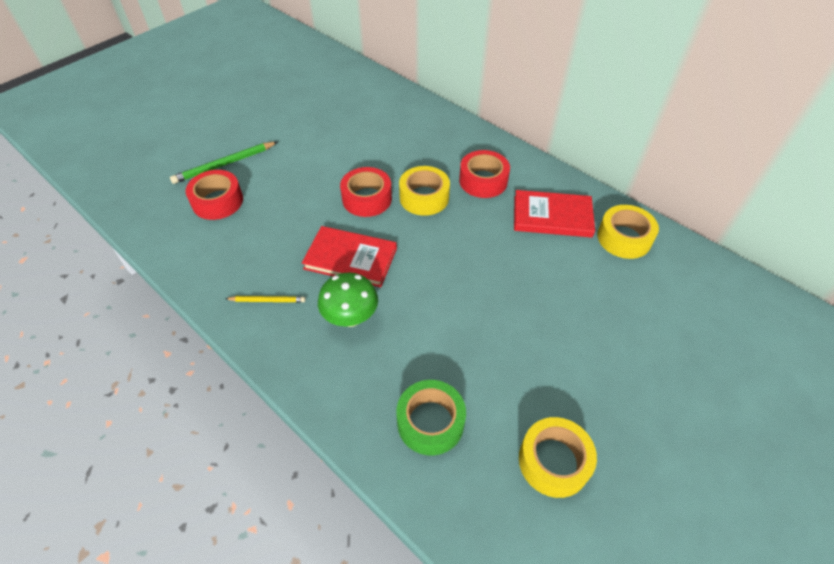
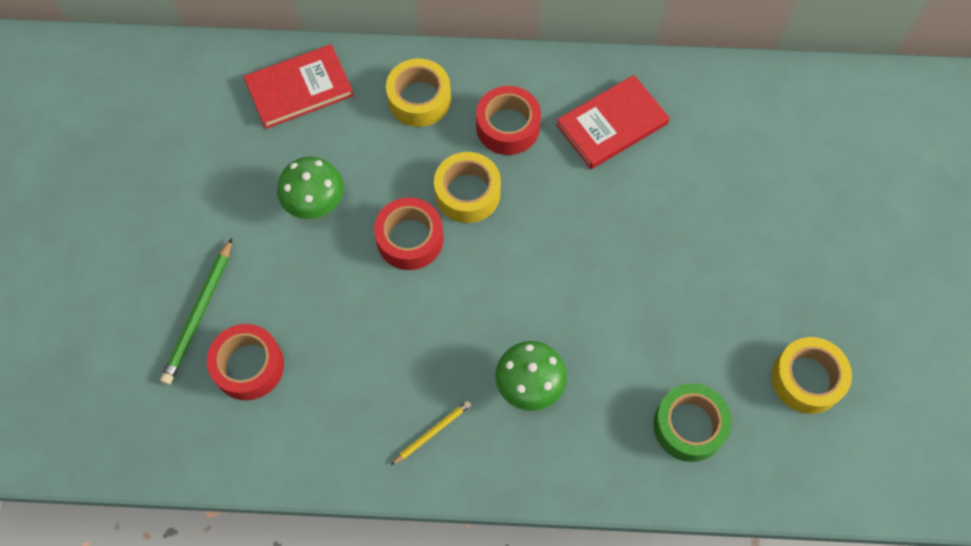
camera: 40 degrees left, 15 degrees up
(336, 154) = (315, 204): none -> green mushroom
(350, 259) = (465, 323): red book -> red book (299, 89)
(624, 238) = (695, 103): yellow tape -> yellow tape (419, 99)

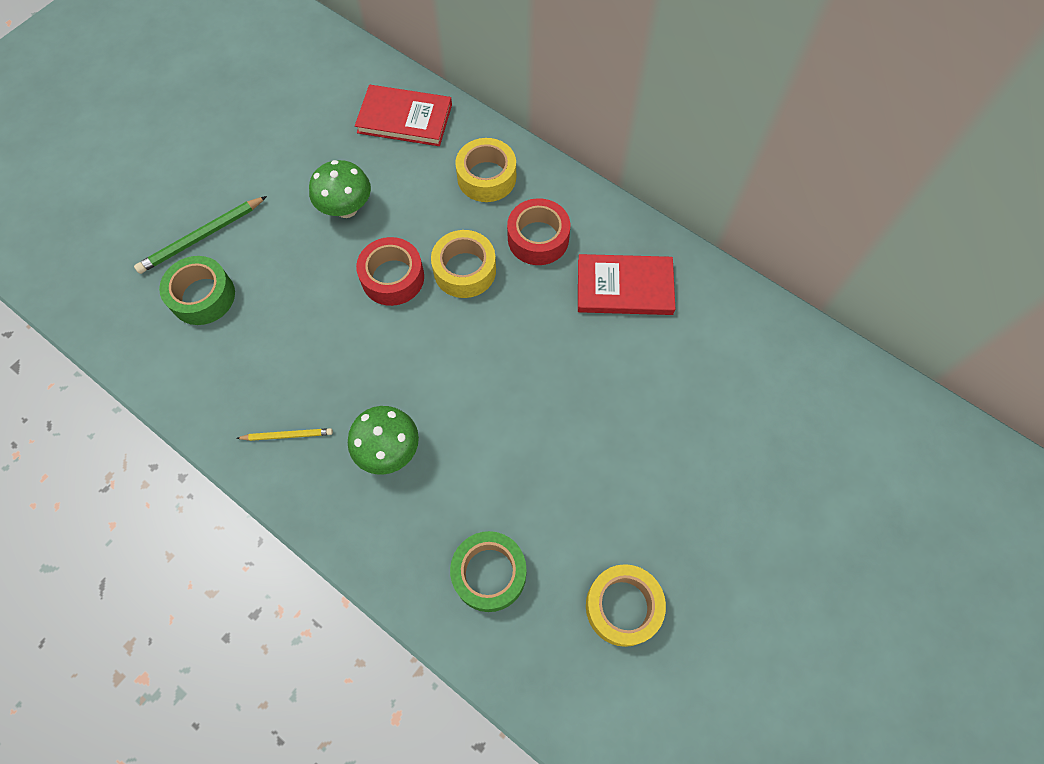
camera: 35 degrees right, 0 degrees up
(249, 366) = (203, 296): red tape -> green tape

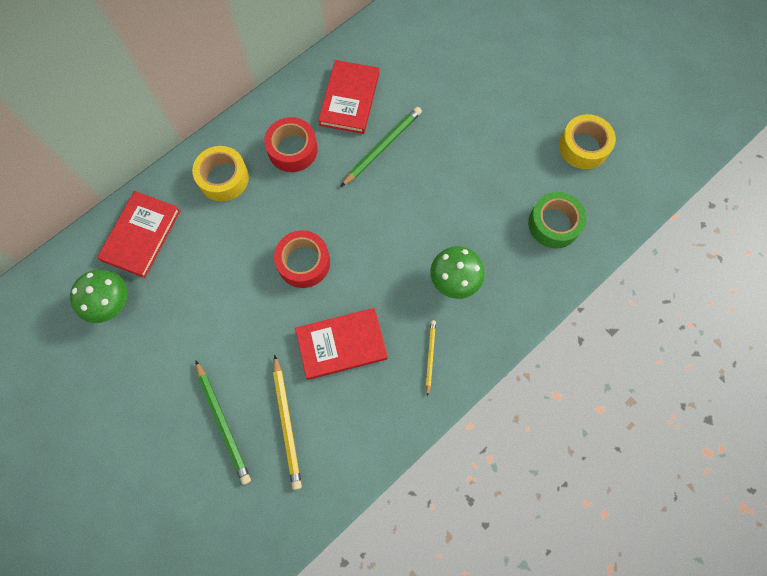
camera: 80 degrees left, 5 degrees up
(203, 296) = (286, 423): green tape -> yellow pencil
(296, 335) = (341, 344): none -> red book
(346, 208) = (225, 293): green mushroom -> green mushroom (111, 304)
(464, 270) = (309, 207): yellow tape -> none
(563, 337) = (382, 147): none -> green pencil

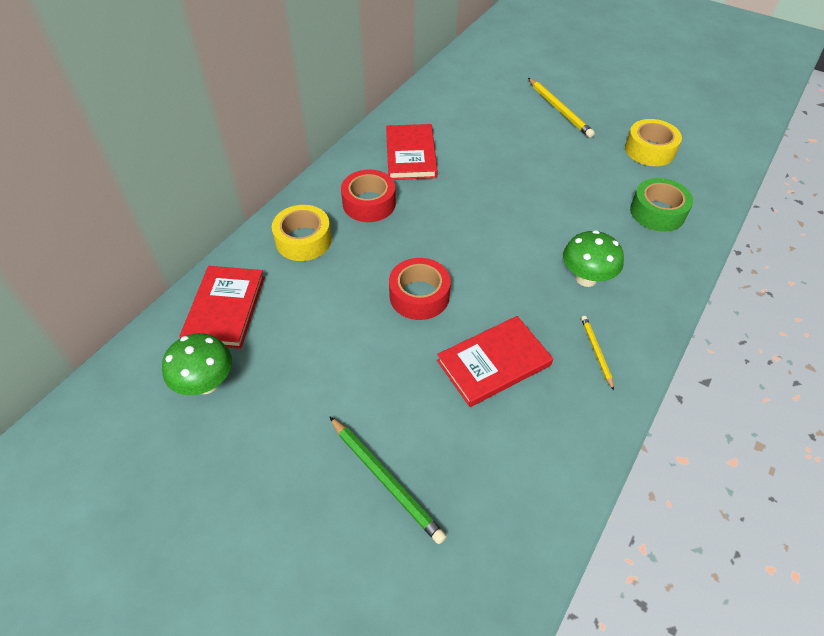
camera: 15 degrees left, 20 degrees down
(286, 423) = (464, 460): yellow pencil -> yellow pencil (559, 109)
(382, 147) = (460, 185): green pencil -> none

